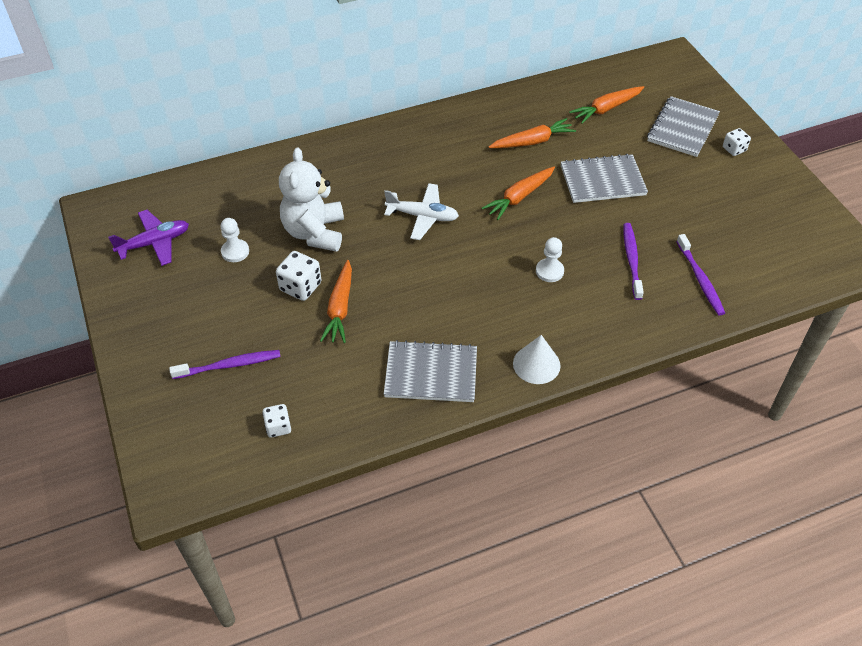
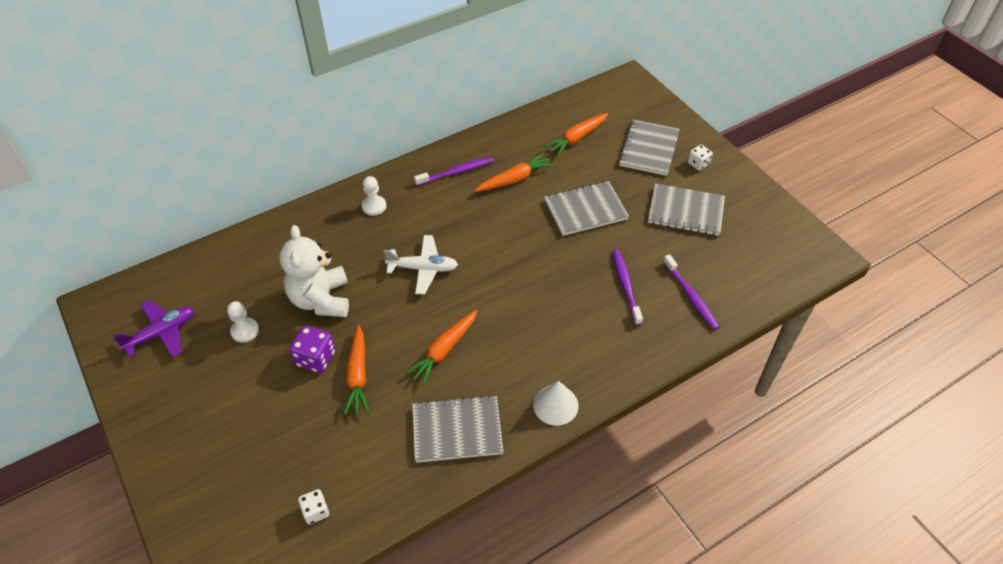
camera: 10 degrees left, 0 degrees up
(229, 365) = (257, 453): purple toothbrush -> purple toothbrush (456, 172)
(300, 287) = (315, 358): white dice -> purple dice
(519, 197) = (511, 237): orange carrot -> orange carrot (444, 350)
(549, 271) = (552, 308): white pawn -> white pawn (374, 206)
(711, 195) = (685, 211): none -> grey notebook

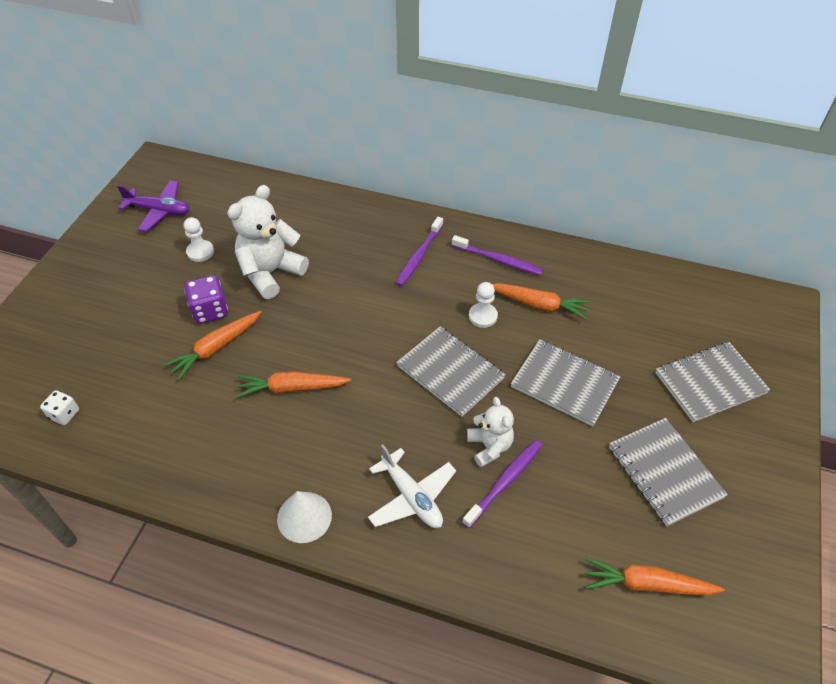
camera: 50 degrees right, 0 degrees up
(374, 206) = (399, 236): white pawn -> white pawn (483, 316)
(423, 268) = (366, 313): white plane -> white plane (411, 497)
(457, 430) = (214, 456): grey notebook -> grey notebook (450, 372)
(577, 138) = (647, 316): orange carrot -> orange carrot (647, 584)
(594, 276) = (489, 447): none -> white teddy bear
(691, 296) = (552, 553): purple toothbrush -> purple toothbrush (419, 256)
(698, 164) = (746, 440): white dice -> none

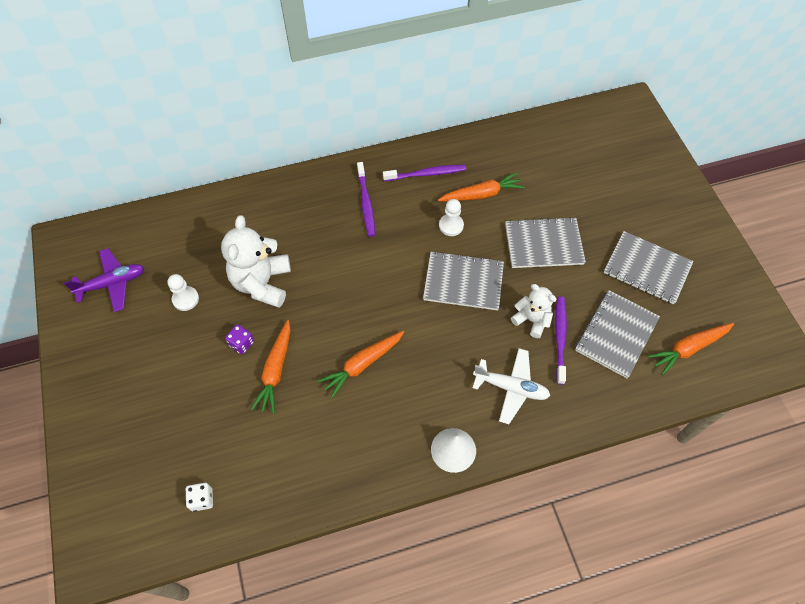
camera: 35 degrees left, 10 degrees up
(210, 311) = (241, 343): purple dice -> purple dice, size x0.64
(710, 383) = (629, 189): grey notebook -> grey notebook (616, 334)

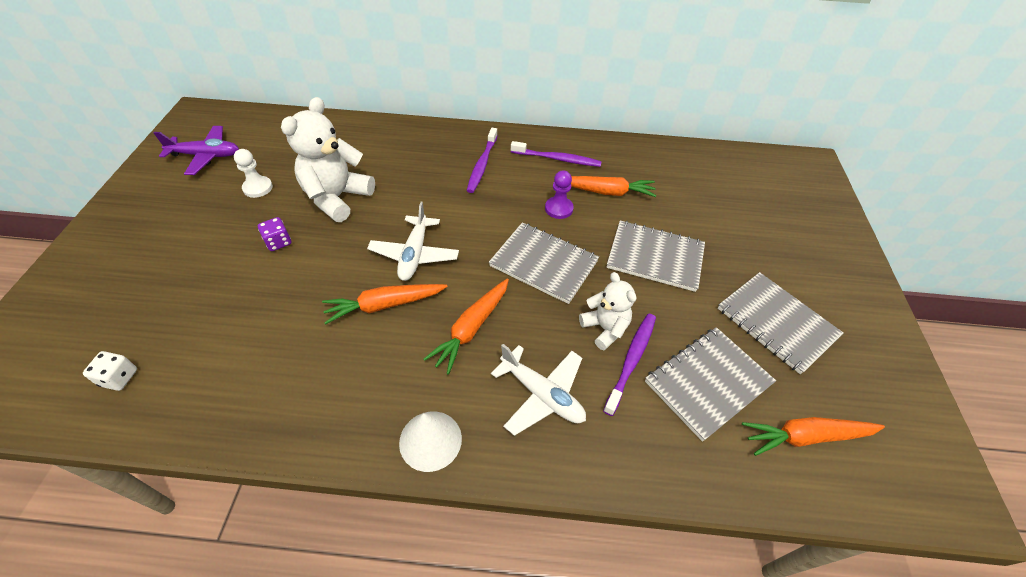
camera: 20 degrees right, 10 degrees down
(275, 370) = (292, 278): orange carrot -> orange carrot (471, 328)
(359, 312) = (414, 254): none -> white plane
(451, 225) = (558, 209): white pawn -> purple pawn

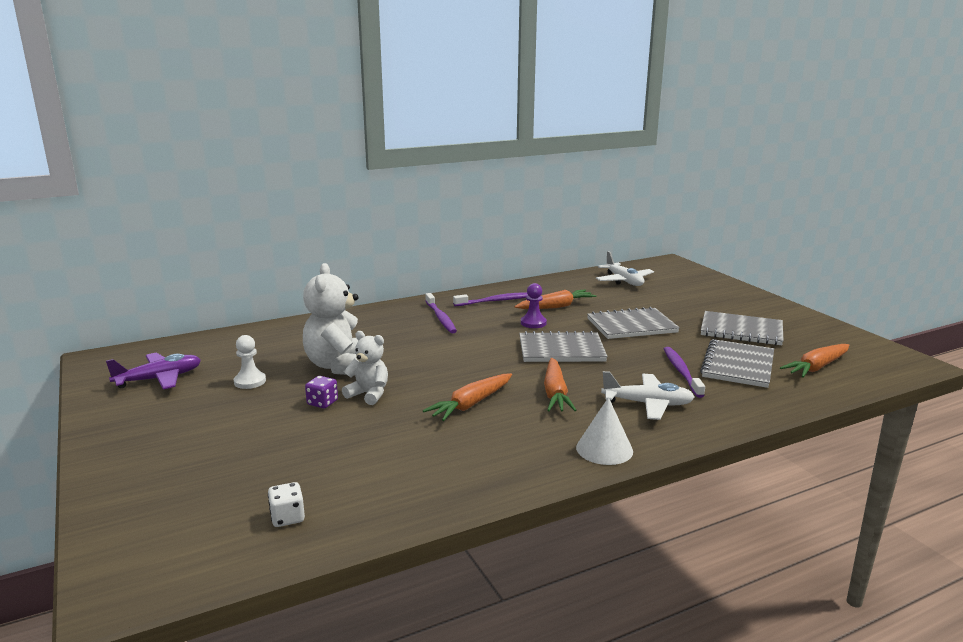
camera: 30 degrees left, 30 degrees down
(414, 254) = (456, 374): white plane -> white plane (624, 281)
(605, 328) = (645, 364): white teddy bear -> white teddy bear (369, 394)

